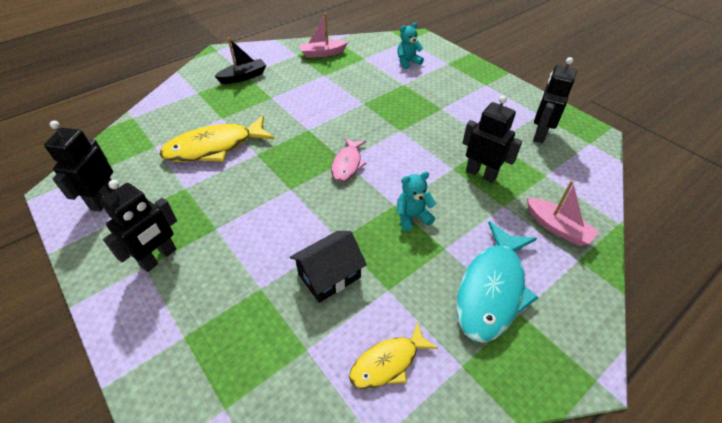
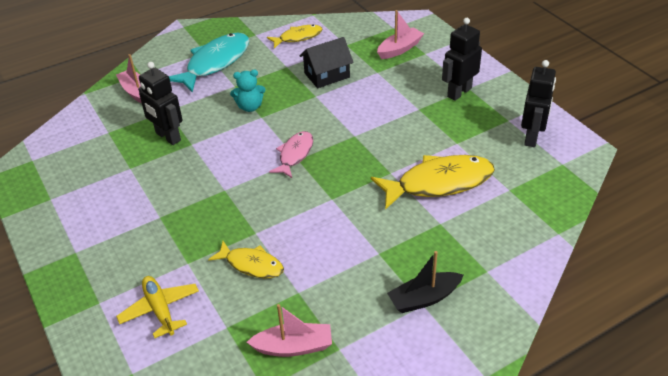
camera: 170 degrees left, 5 degrees down
(221, 344) = (399, 49): none -> pink boat
(359, 85) = (251, 265): none -> yellow fish
(407, 62) = (160, 310): turquoise teddy bear -> yellow plane
(539, 134) = (74, 173): black robot -> none

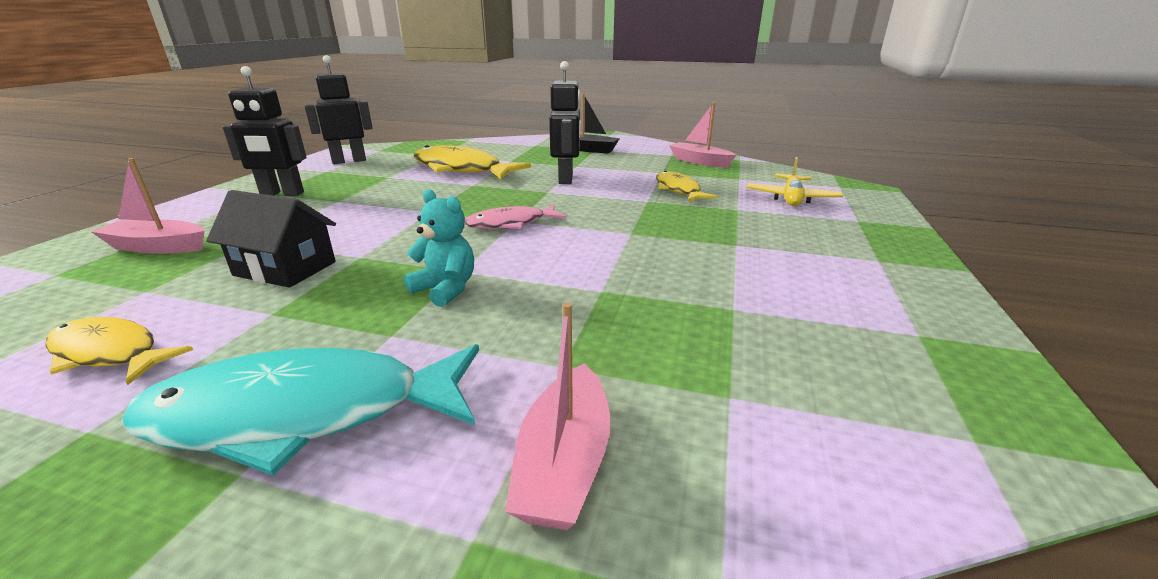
camera: 135 degrees left, 15 degrees down
(167, 137) = (622, 318): black robot -> black robot (566, 179)

